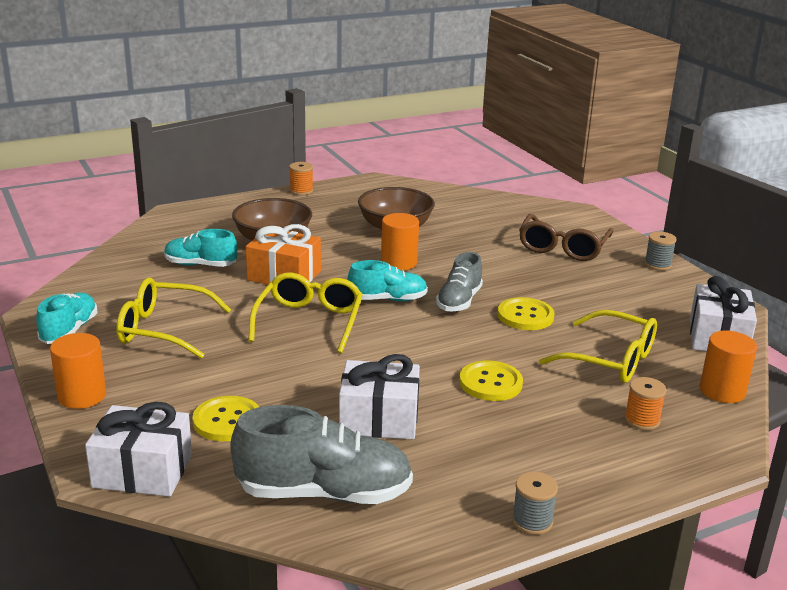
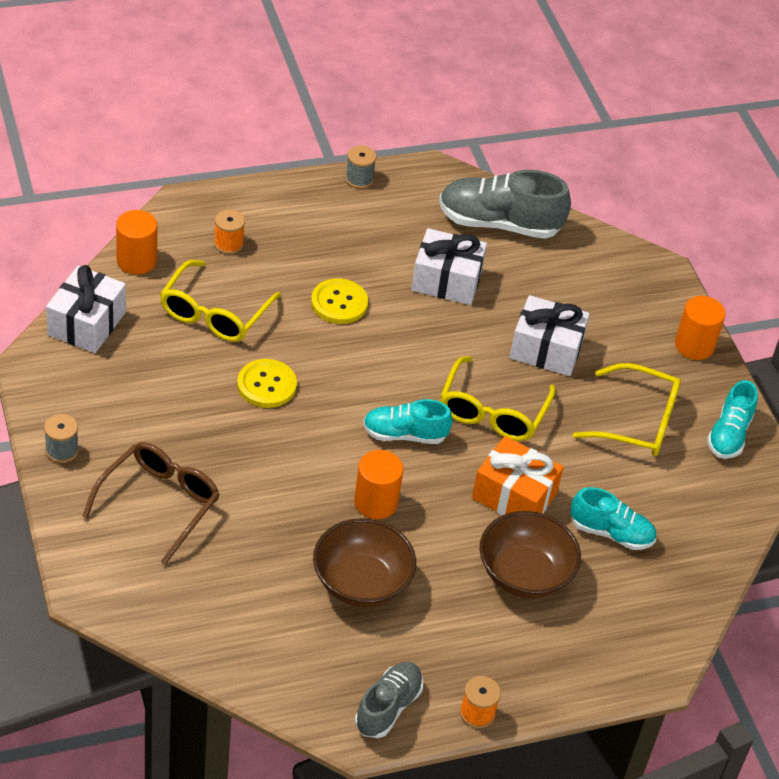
camera: 175 degrees left, 20 degrees up
(142, 471) = (630, 263): white gift -> white gift (546, 349)
(227, 421) = (570, 299): yellow button -> none
(459, 301) = (328, 419): grey shoe -> grey shoe (388, 707)
(609, 359) = (215, 312): yellow glasses -> yellow glasses turned 105 degrees counterclockwise

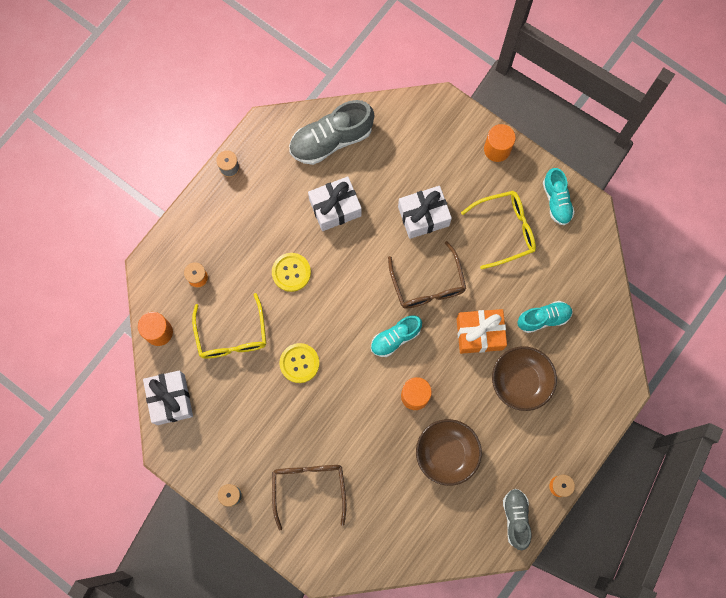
camera: 30 degrees left, 30 degrees up
(493, 411) = (427, 283): yellow glasses -> brown glasses

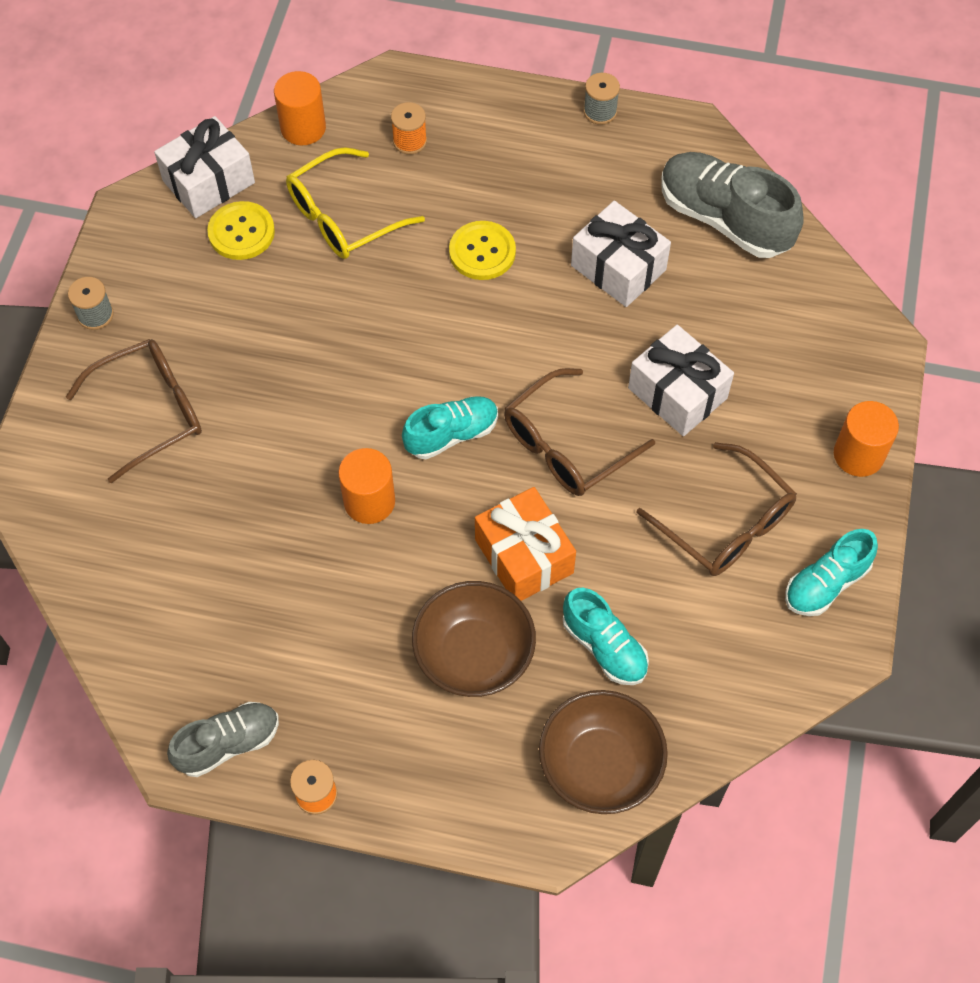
camera: 65 degrees right, 15 degrees down
(299, 363) = (344, 320): yellow button -> yellow button (241, 232)
(395, 338) = (451, 434): turquoise shoe -> turquoise shoe turned 120 degrees clockwise
(446, 453) = (294, 588): brown bowl -> brown bowl (600, 765)
(504, 230) = (725, 522): yellow glasses -> brown glasses

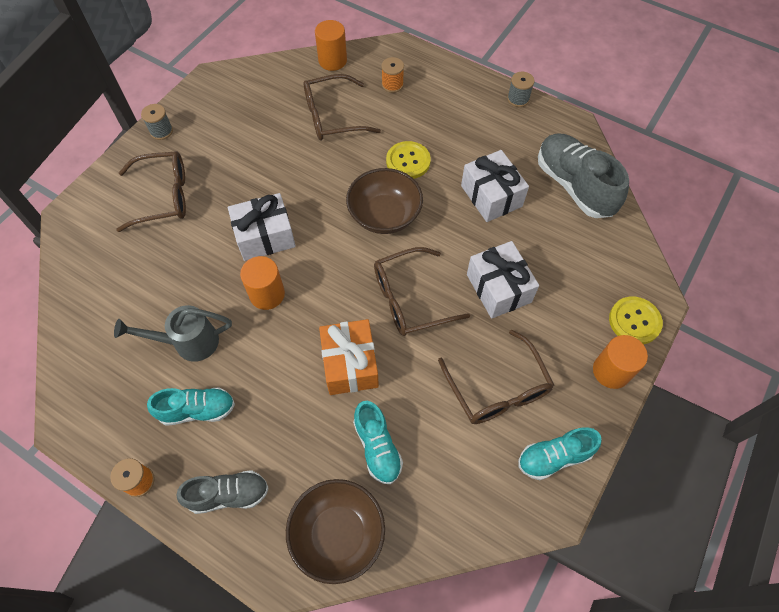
camera: 20 degrees right, 0 degrees up
(209, 182) = (263, 75): white gift -> white gift (265, 236)
(228, 744) = (102, 424): grey shoe -> grey shoe (228, 494)
(241, 232) = (268, 109): yellow button -> yellow button (634, 321)
(292, 600) = (188, 342): none -> grey watering can
(344, 216) = (333, 116): yellow glasses -> brown glasses
(451, 434) = (338, 268): turquoise shoe -> turquoise shoe (197, 410)
(474, 654) = (287, 421): brown bowl -> brown bowl (384, 215)

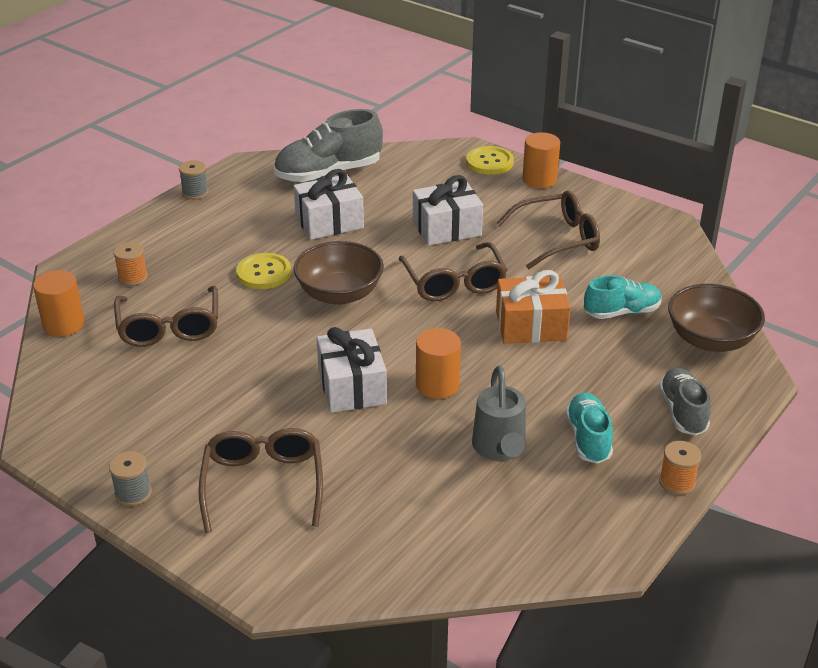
camera: 85 degrees left, 25 degrees down
(554, 457) = (622, 217): turquoise shoe -> none

